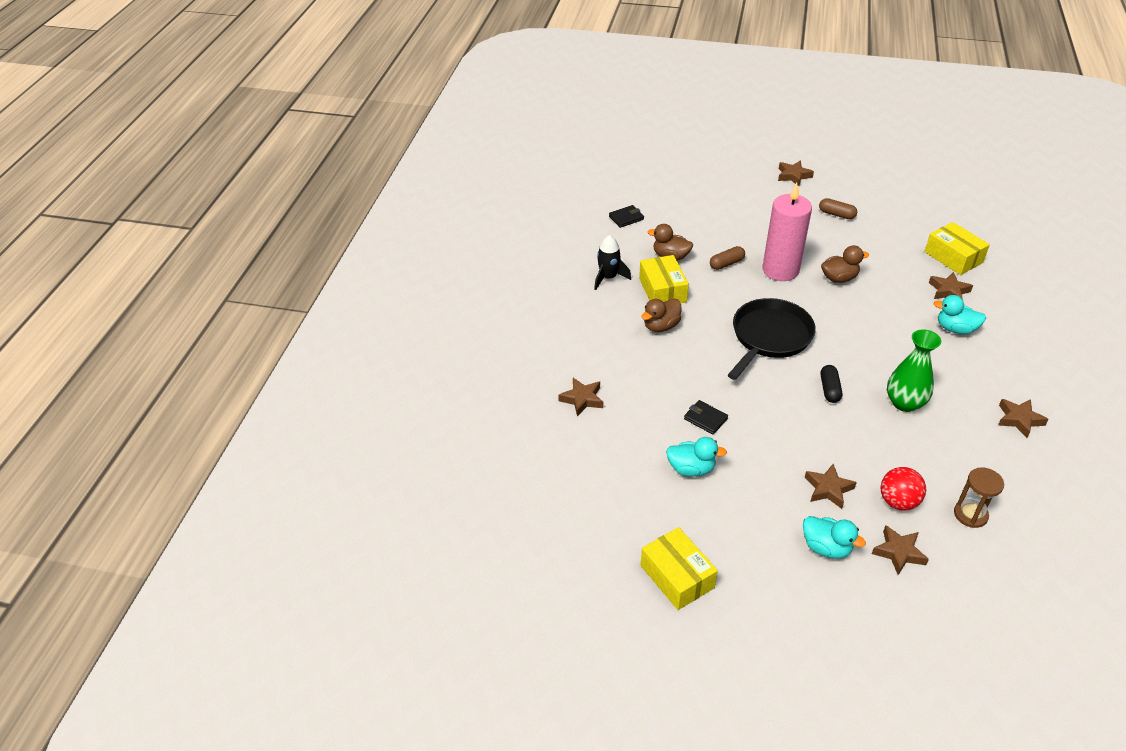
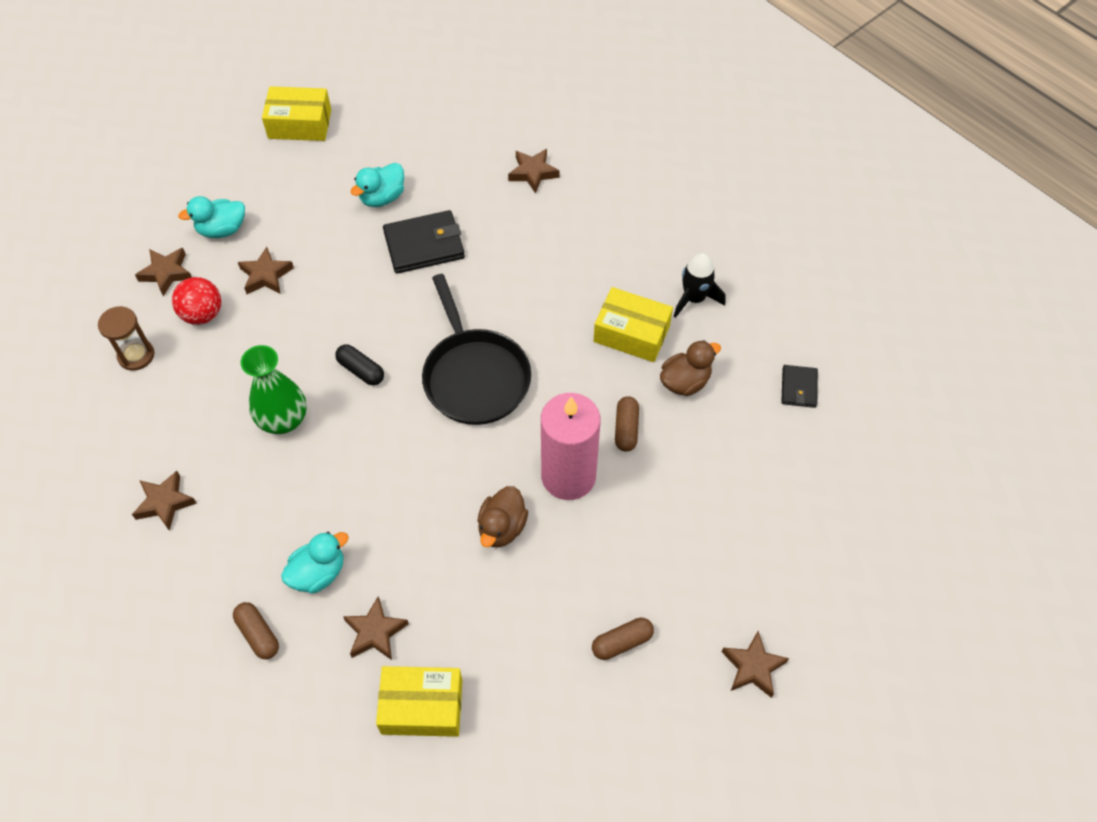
camera: 125 degrees right, 15 degrees up
(661, 326) = (576, 294): brown duck -> none
(705, 419) = (424, 245): black wallet -> black wallet, size x1.77
(1012, 331) = (258, 634): none -> brown capsule

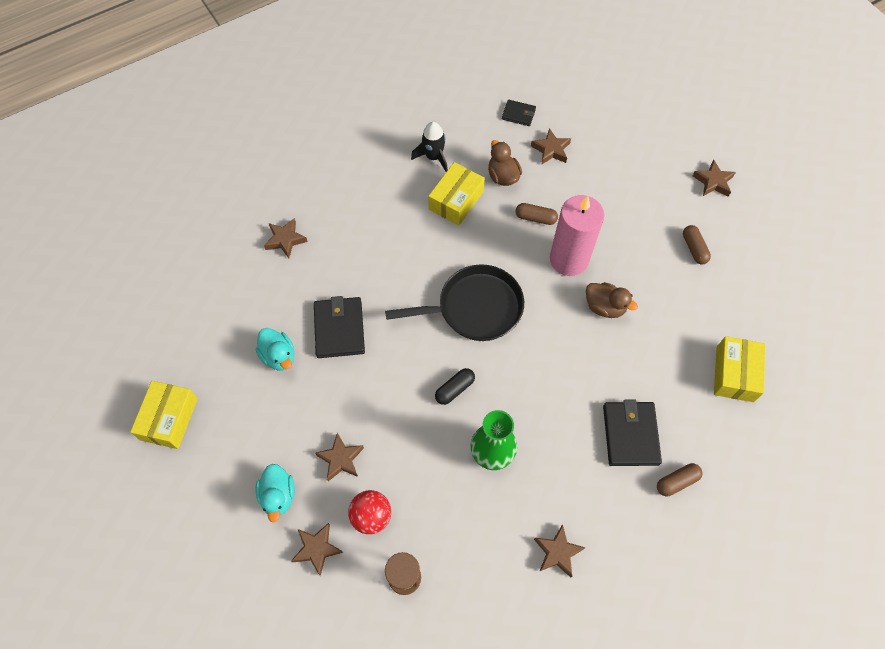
camera: 80 degrees left, 5 degrees up
(318, 573) = (630, 435): turquoise duck -> black wallet
(375, 632) = (679, 399): brown star -> brown star (551, 150)

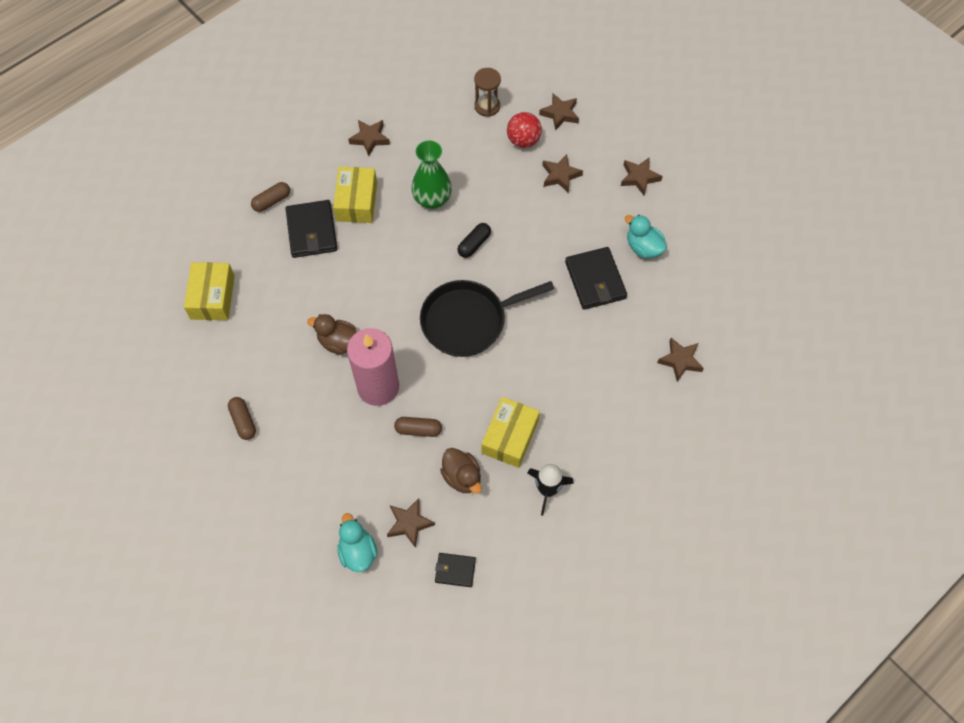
camera: 170 degrees right, 0 degrees up
(169, 419) = (718, 183): yellow box -> yellow box (357, 201)
(278, 496) = (603, 143): turquoise duck -> turquoise duck (358, 551)
(713, 182) = (215, 511): brown star -> brown star (639, 178)

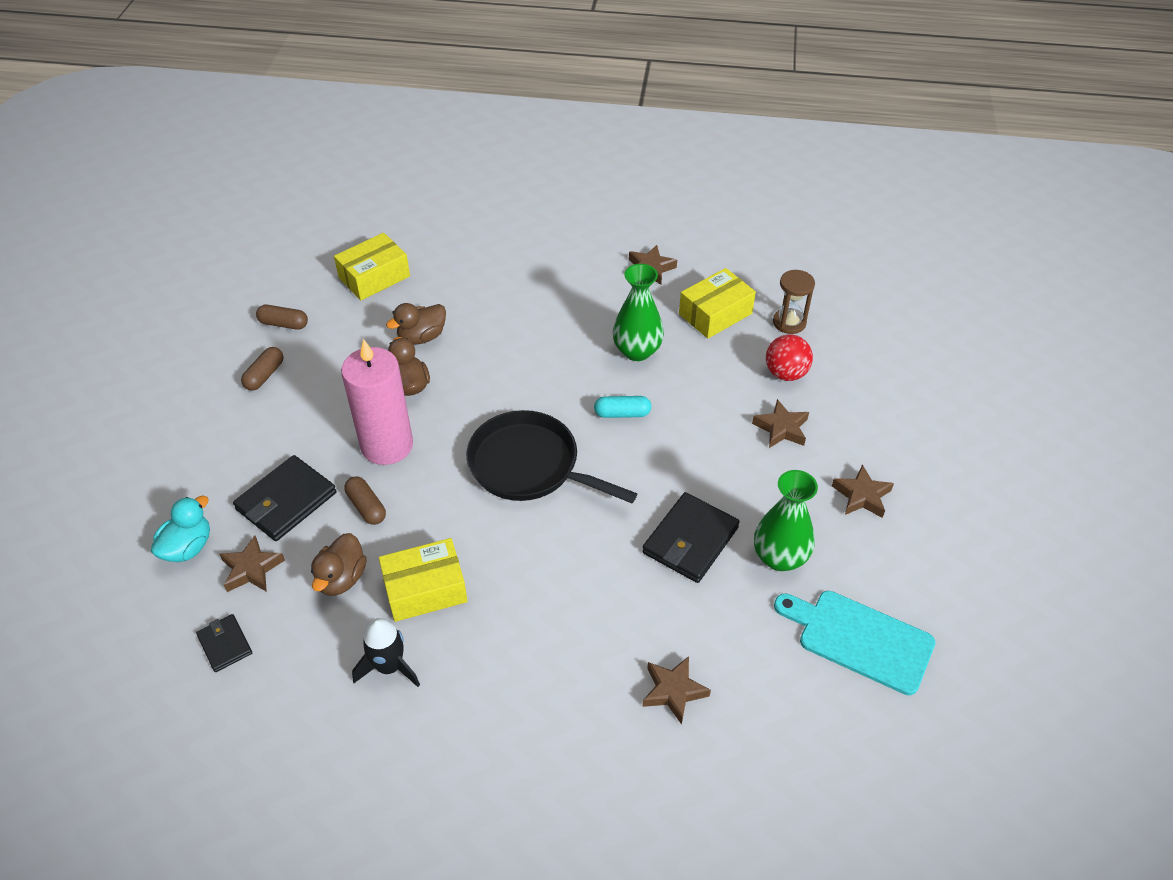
camera: 50 degrees right, 15 degrees down
(272, 201) = (511, 251): brown capsule -> brown capsule (284, 324)
(301, 306) = (422, 337): none -> brown duck
(312, 231) = (509, 294): black wallet -> black wallet (286, 501)
(357, 201) = (573, 302): yellow box -> yellow box (715, 314)
(474, 244) = (622, 413): black capsule -> turquoise capsule
(560, 114) = (853, 381): brown star -> none
(643, 247) = (779, 557): turquoise duck -> green vase
(722, 253) = (860, 639): none -> turquoise cutting board

